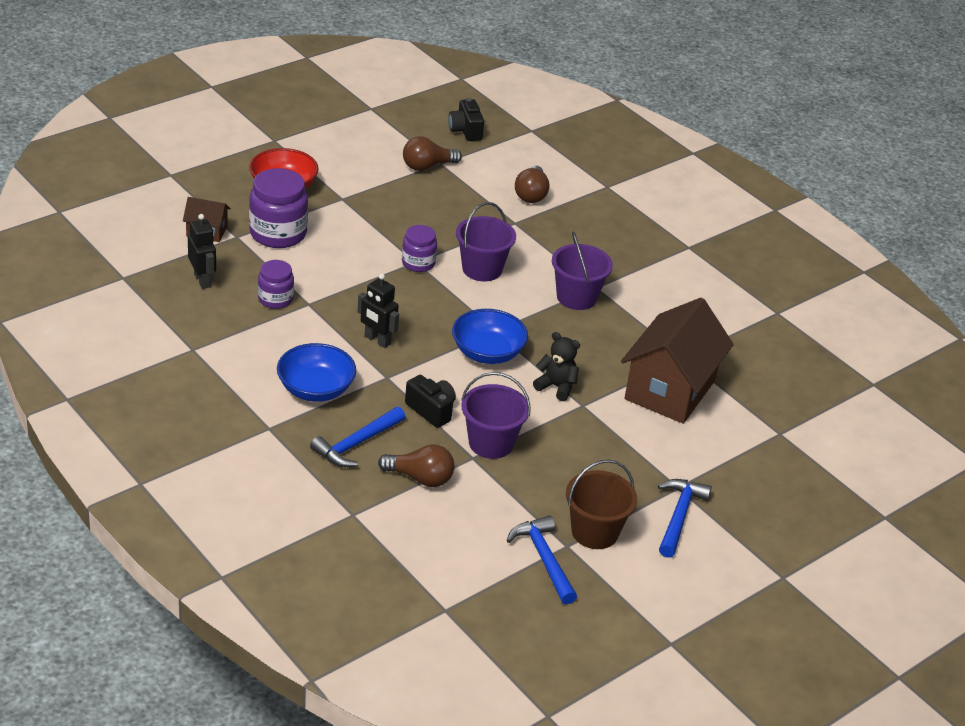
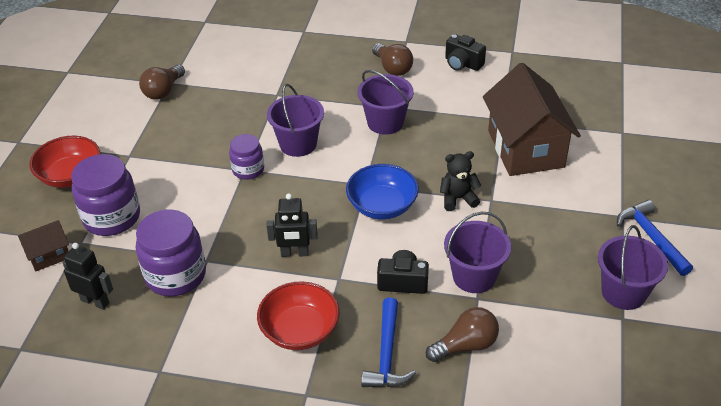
camera: 35 degrees left, 5 degrees up
(275, 299) = (176, 275): purple jar -> purple jar, size x1.70
(315, 389) = (300, 330): blue bowl -> red bowl
(465, 130) = (159, 48): black camera -> black camera (462, 64)
(531, 194) = (262, 67): brown light bulb -> brown light bulb (392, 68)
(544, 559) = (623, 342): blue hammer -> none
(594, 532) = (623, 292): brown bucket -> purple bucket

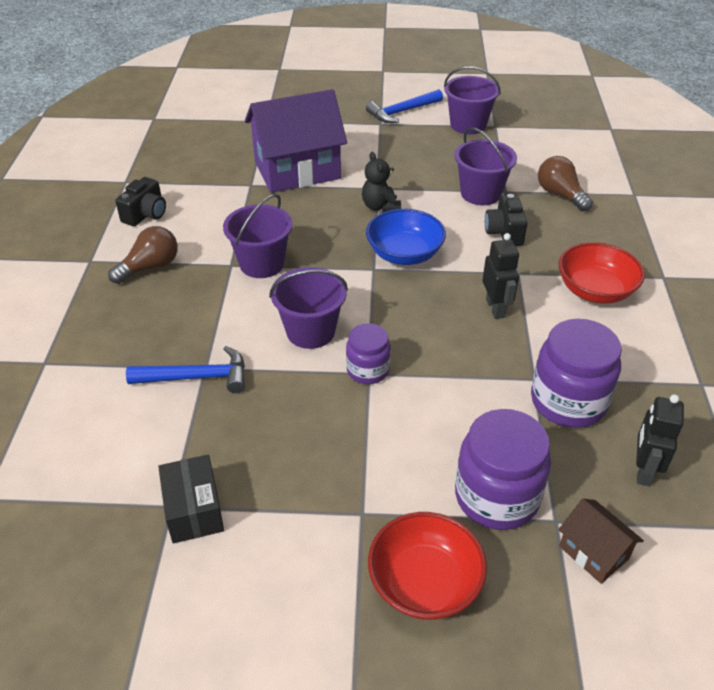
camera: 100 degrees left, 0 degrees up
(163, 91) = (194, 510): brown light bulb -> black box
(387, 354) = (593, 235): blue hammer -> blue hammer (197, 377)
(525, 148) = (297, 170): brown house -> purple house

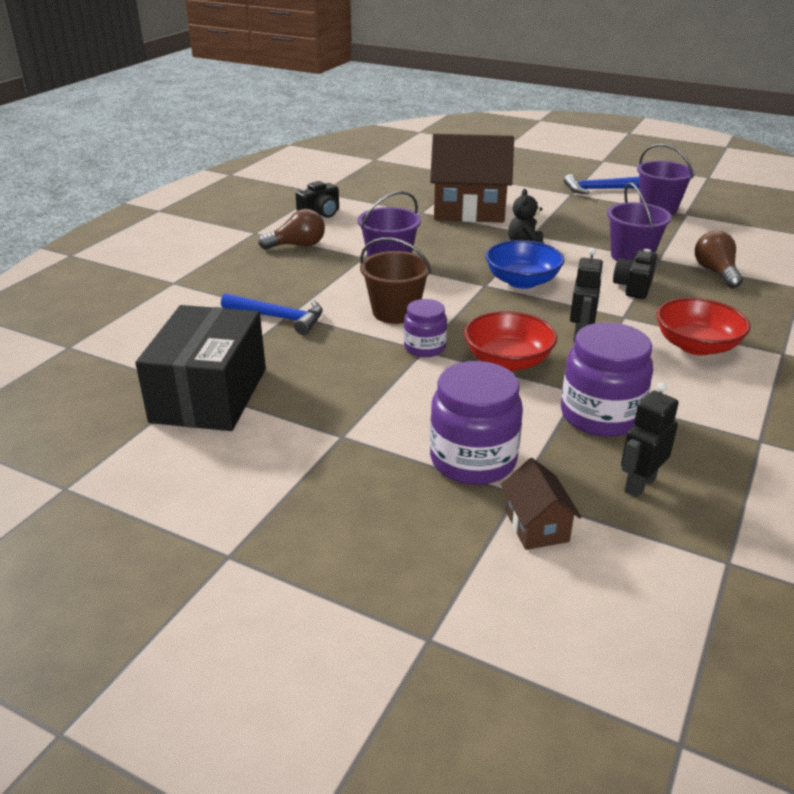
camera: 25 degrees right, 10 degrees down
(194, 510) = (209, 395): black box -> black box, size x1.86
(297, 170) = (469, 210): purple house -> brown house
(310, 331) = (395, 312): purple bucket -> brown bucket
(424, 583) = (358, 496): red bowl -> red bowl (507, 361)

